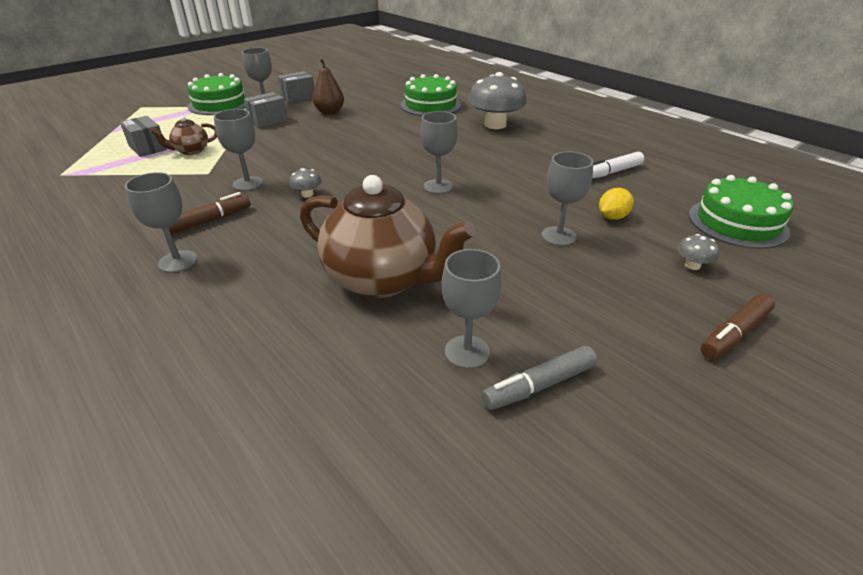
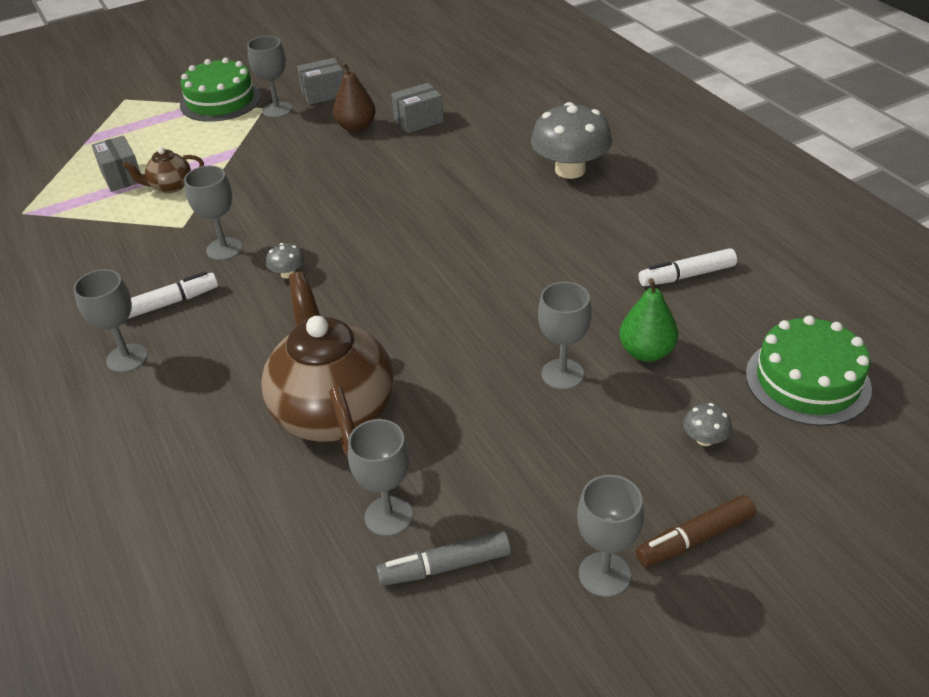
camera: 15 degrees right, 5 degrees up
(208, 221) = (169, 303): brown marker -> white marker
(268, 121) = (273, 138): grey box -> grey box (418, 121)
(382, 279) = (334, 411): brown teapot -> brown teapot turned 150 degrees counterclockwise
(430, 105) = (496, 123): green cake -> none
(438, 186) = (448, 277): grey goblet -> grey goblet (604, 574)
(612, 217) = (646, 352): yellow lemon -> green pear

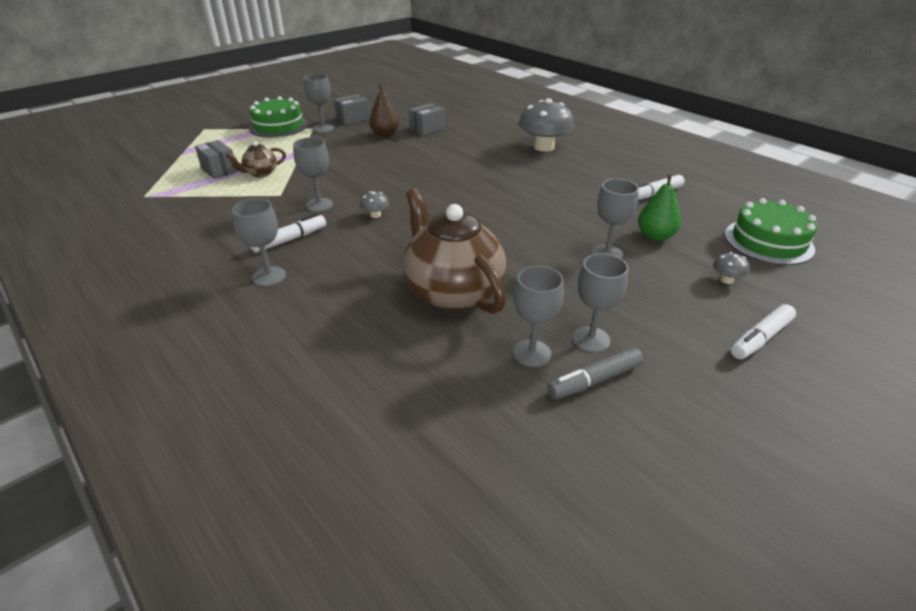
camera: 15 degrees left, 5 degrees down
(604, 574) = (713, 369): grey goblet -> grey goblet (591, 339)
(695, 539) = (760, 338): brown marker -> white marker

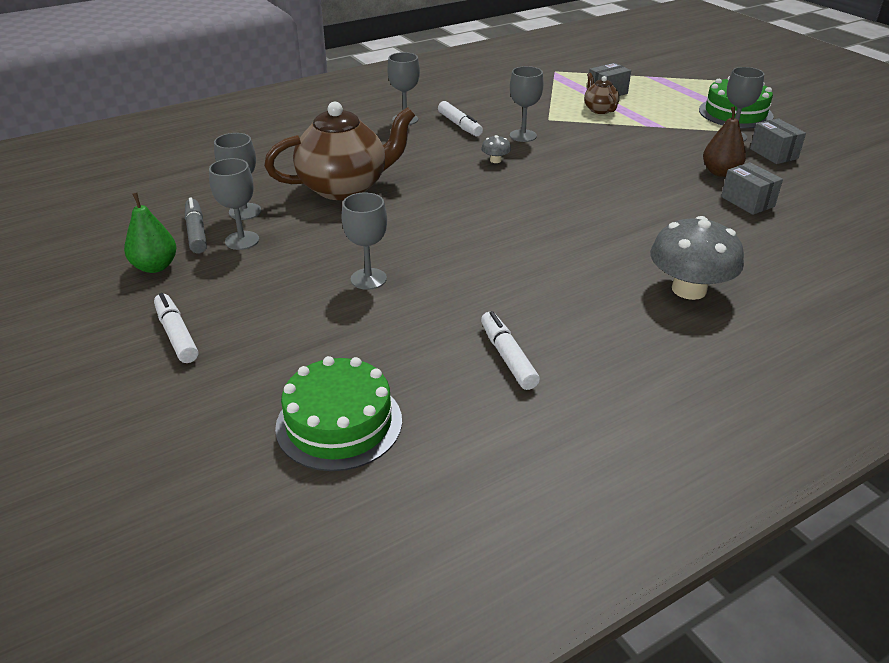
camera: 100 degrees right, 0 degrees up
(655, 236) = (392, 324): green pear -> green pear (155, 266)
(726, 280) = (277, 349): grey mushroom -> none

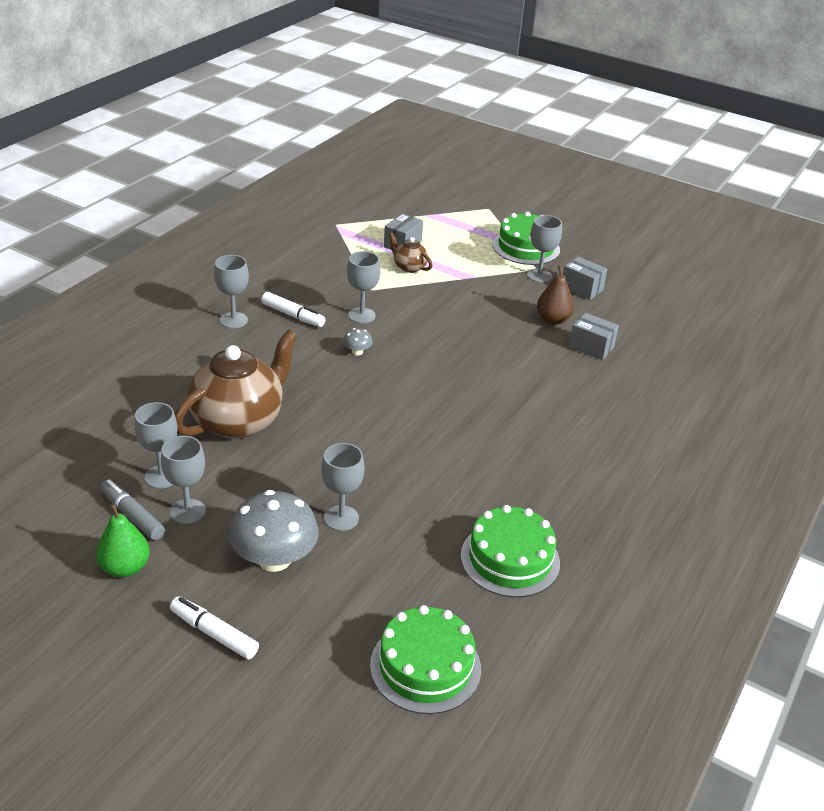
camera: 30 degrees left, 0 degrees up
(508, 357) = (510, 559): white marker -> green cake
(689, 289) = (600, 450): grey mushroom -> grey mushroom (274, 559)

